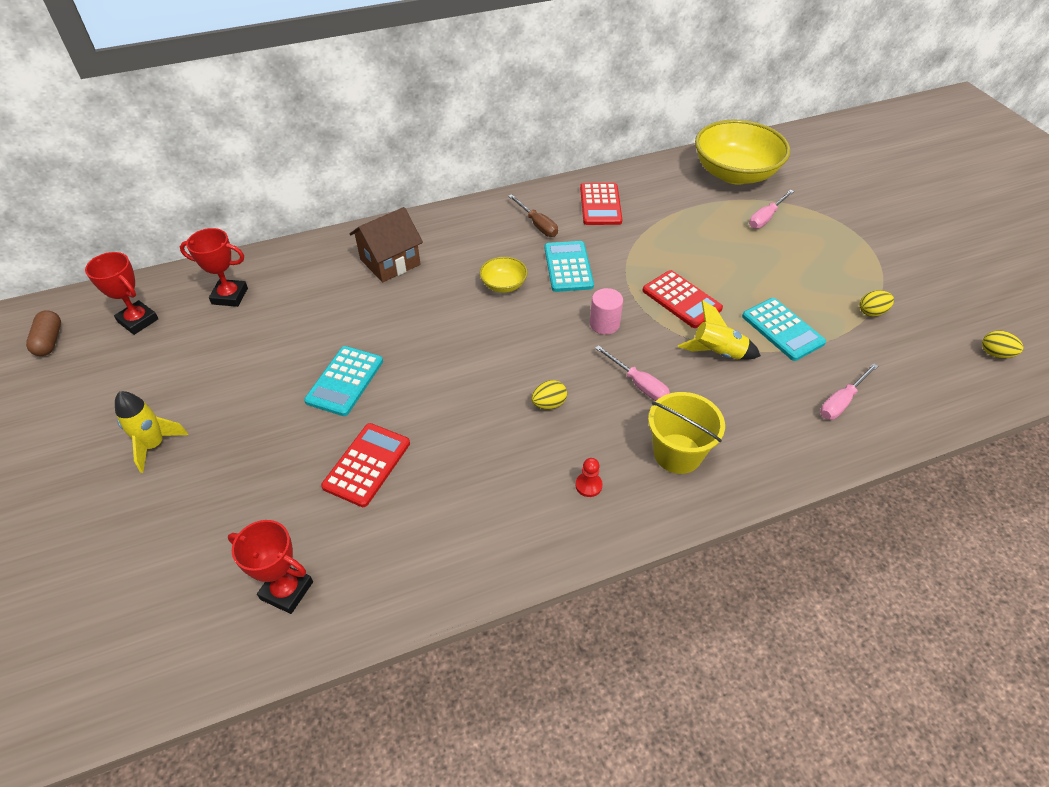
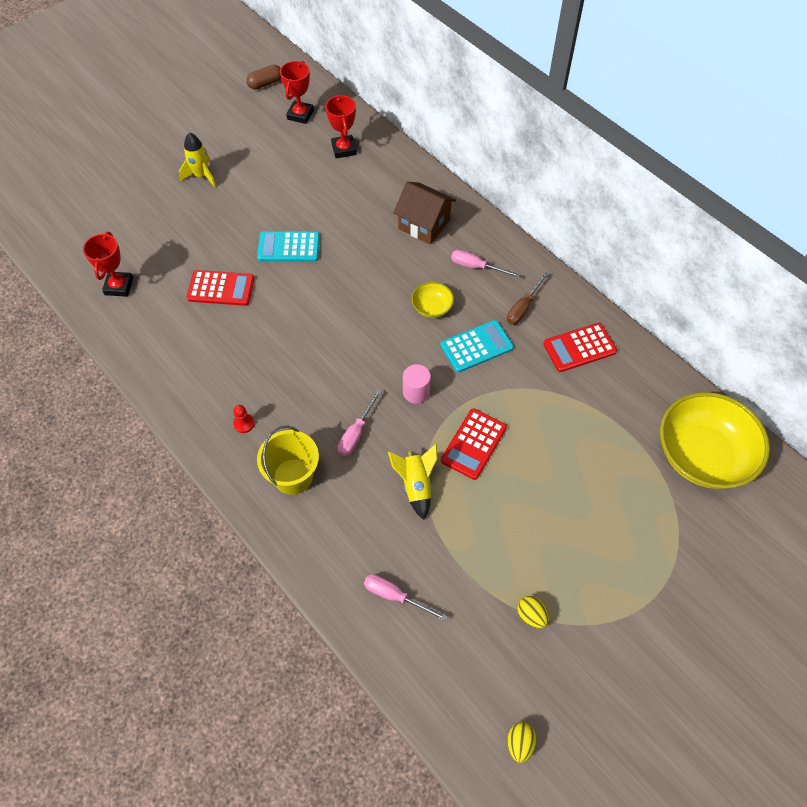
camera: 70 degrees right, 10 degrees up
(549, 404) = (312, 377): yellow egg -> none
(766, 218) = (638, 497): pink screwdriver -> pink screwdriver (476, 267)
(782, 329) = (469, 535): turquoise calculator -> none

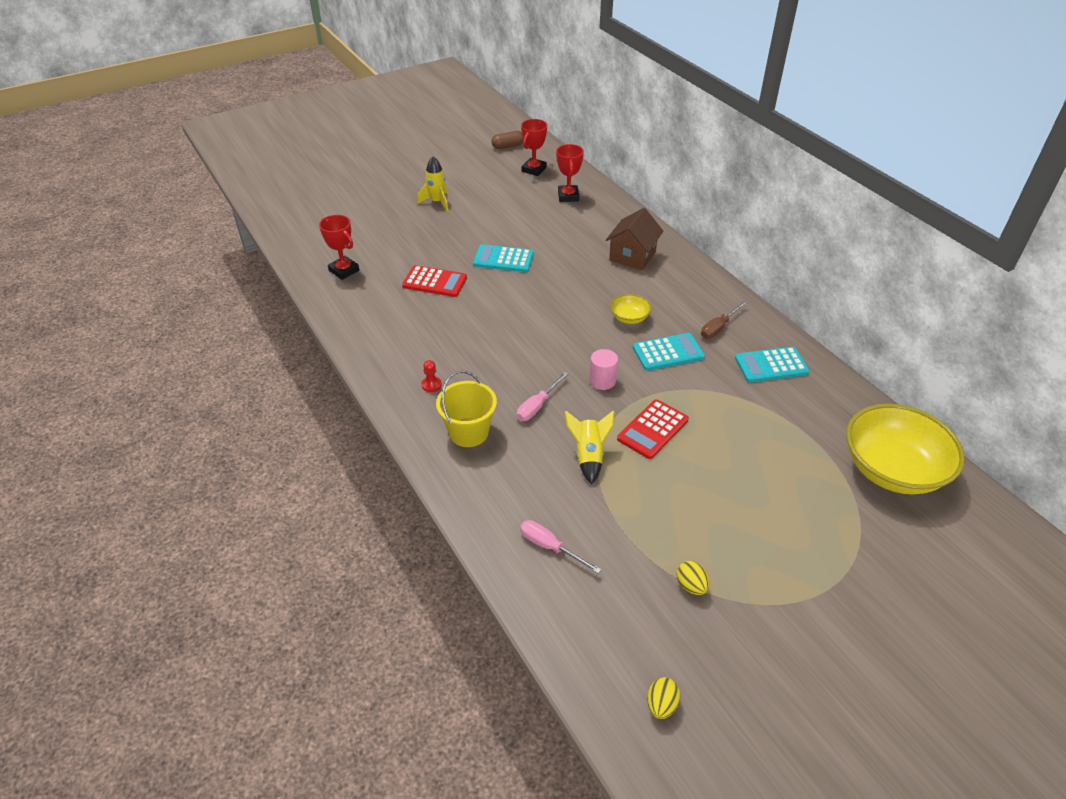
camera: 10 degrees right, 15 degrees down
(119, 286) = (344, 270): red trophy -> red trophy turned 60 degrees counterclockwise
(424, 224) = (632, 256): brown house -> brown house turned 75 degrees clockwise
(476, 267) = (677, 292): pink screwdriver -> none
(579, 347) = (771, 365): red calculator -> turquoise calculator

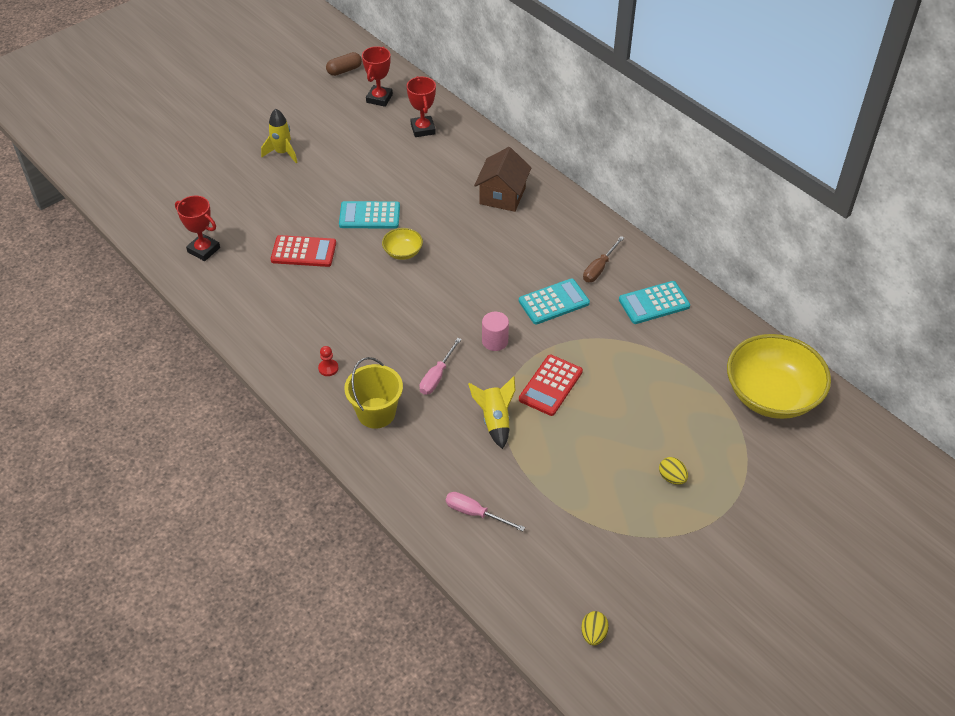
camera: 10 degrees left, 5 degrees up
(629, 318) = (510, 268): yellow bowl -> yellow bowl (403, 252)
(691, 586) = (605, 529): yellow egg -> yellow egg (672, 478)

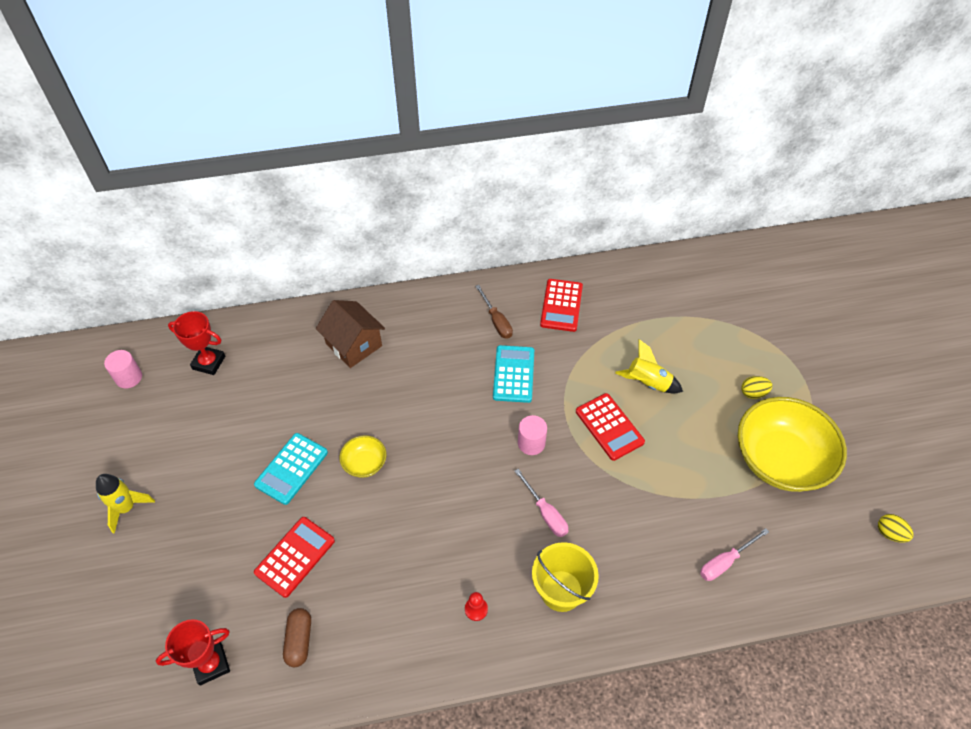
camera: 60 degrees left, 5 degrees up
(344, 70) = (54, 388): brown capsule -> brown capsule (299, 640)
(379, 98) = (129, 377): red trophy -> pink cylinder
(495, 420) = (626, 491): yellow rocket -> yellow rocket (647, 383)
(654, 303) = (561, 305): turquoise calculator -> red calculator
(771, 395) = (702, 285): yellow bowl -> yellow bowl (780, 459)

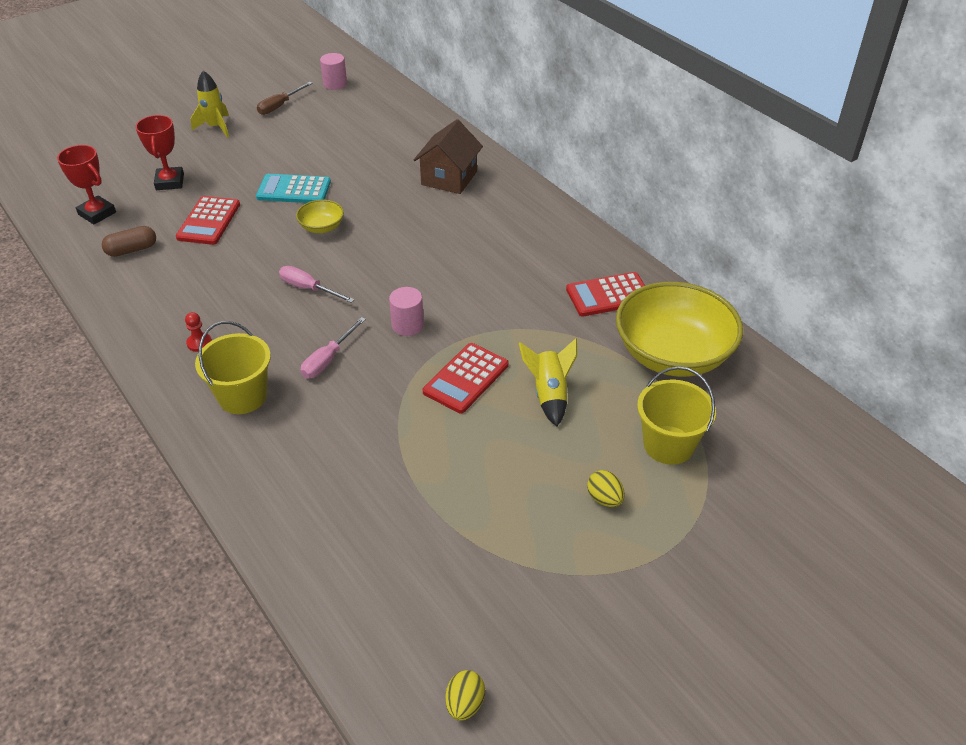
camera: 65 degrees right, 10 degrees down
(209, 362) = (375, 113): red trophy -> red trophy (170, 182)
(295, 557) = (208, 221): red calculator -> red calculator turned 90 degrees clockwise
(496, 321) = (548, 255): brown screwdriver -> brown screwdriver (280, 106)
(514, 374) = (487, 287): turquoise calculator -> none
(720, 339) = (668, 445): none -> yellow bucket
(725, 562) = (337, 526): pink screwdriver -> pink screwdriver (308, 288)
(780, 459) = (515, 550): yellow bowl -> yellow bowl (672, 354)

